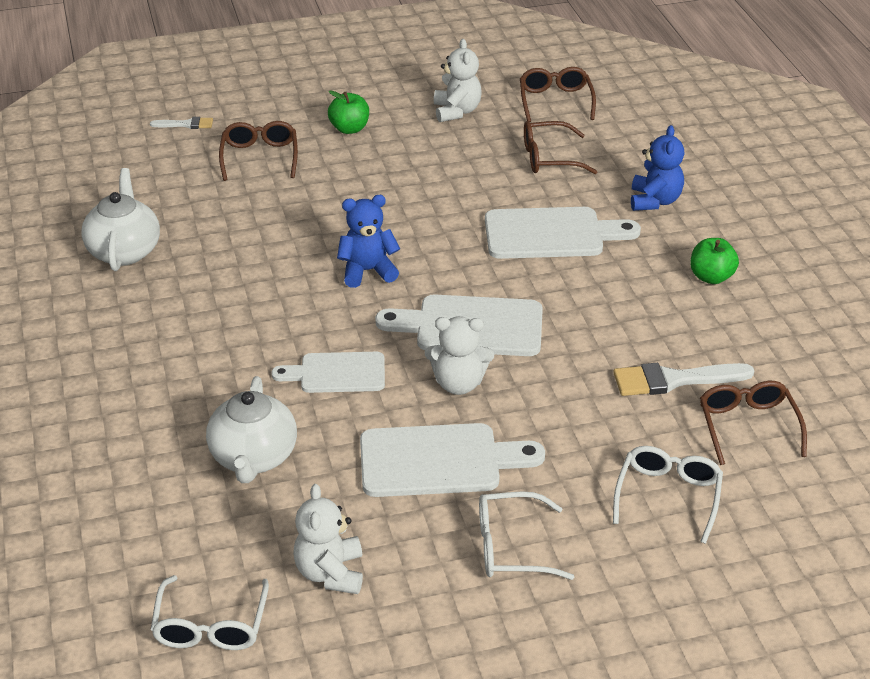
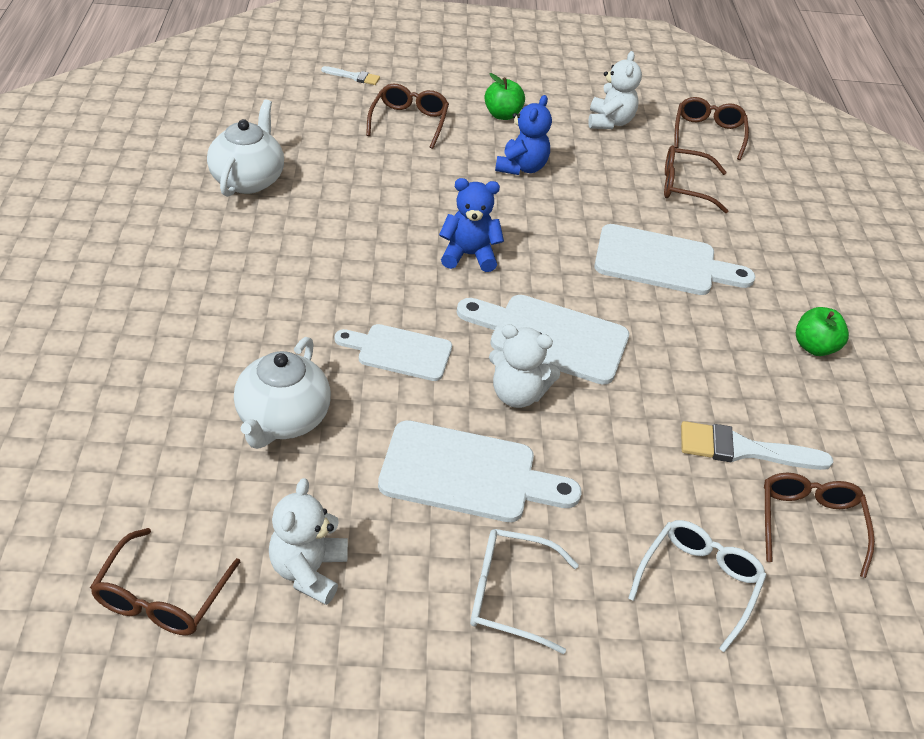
camera: 10 degrees right, 5 degrees up
(211, 626) = (161, 597): white glasses -> brown glasses
(654, 201) = (777, 254): blue teddy bear -> blue teddy bear (521, 167)

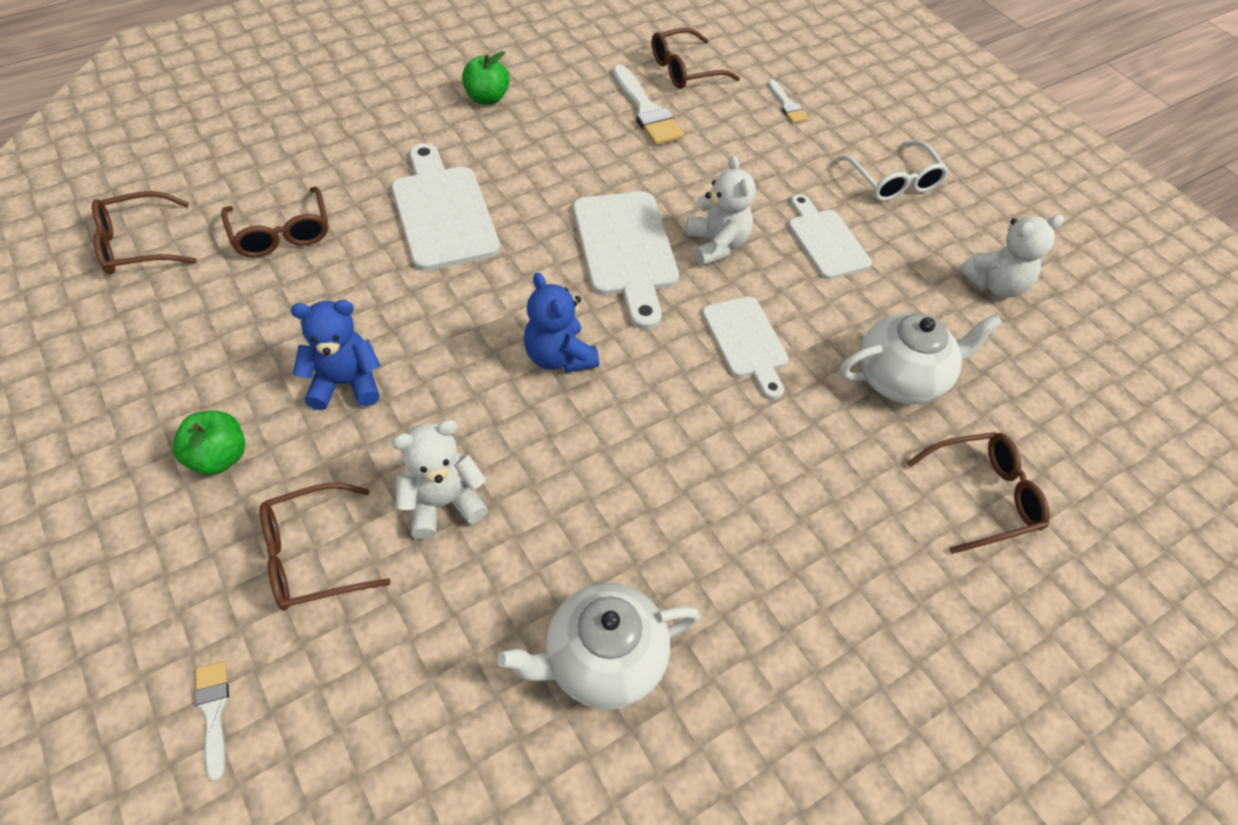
camera: 120 degrees left, 10 degrees up
(161, 597) = (1105, 350): brown glasses -> brown glasses (983, 496)
(467, 474) = (825, 240): white cutting board -> white cutting board, size x0.65
(609, 122) = (165, 341): white teddy bear -> white teddy bear (443, 503)
(698, 582) = (787, 105): white glasses -> white brush

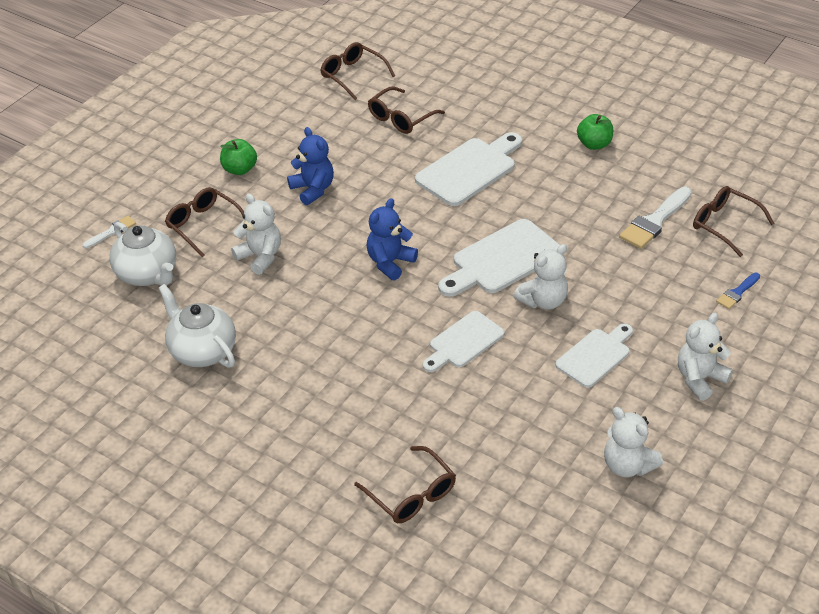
camera: 70 degrees right, 10 degrees down
(787, 105) = (737, 292): white brush -> blue brush
(894, 181) = (699, 379): white glasses -> white teddy bear
(901, 378) = (488, 430): white teapot -> white teapot (148, 274)

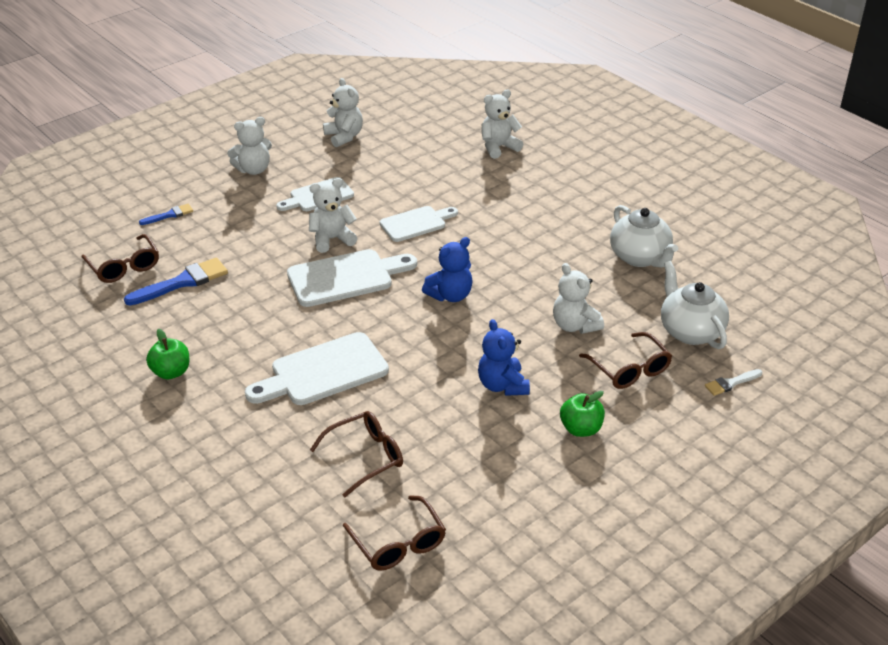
camera: 165 degrees left, 5 degrees down
(411, 494) = (498, 147): brown glasses -> white teddy bear
(654, 221) = (182, 282): white brush -> blue brush

